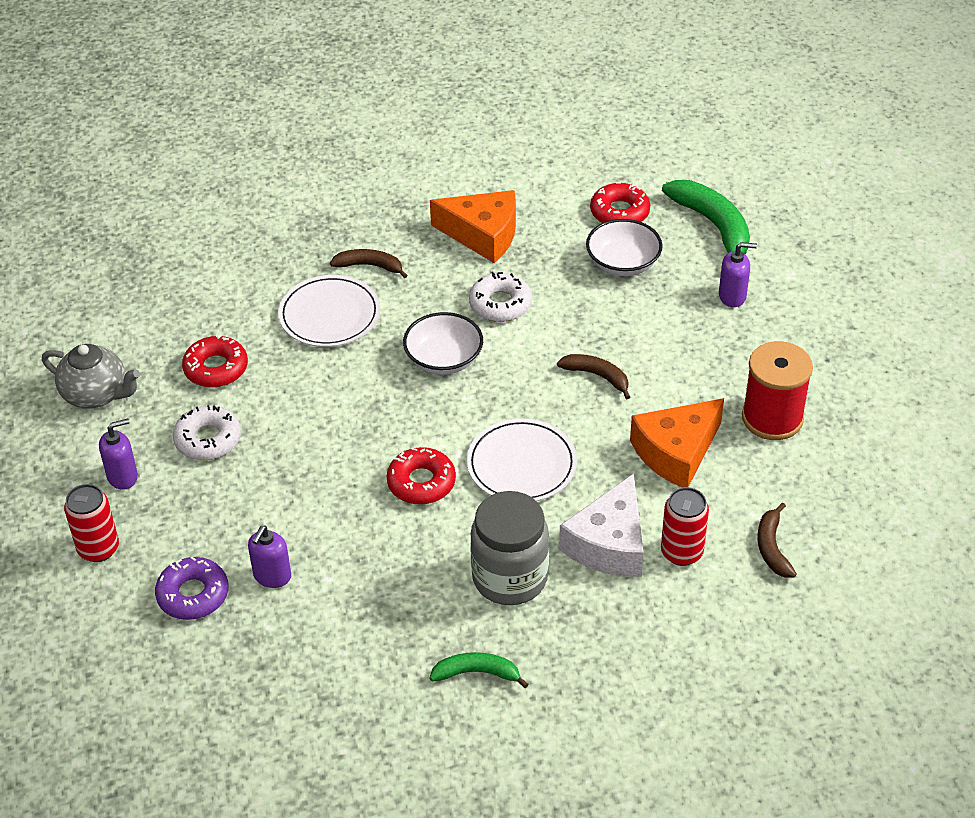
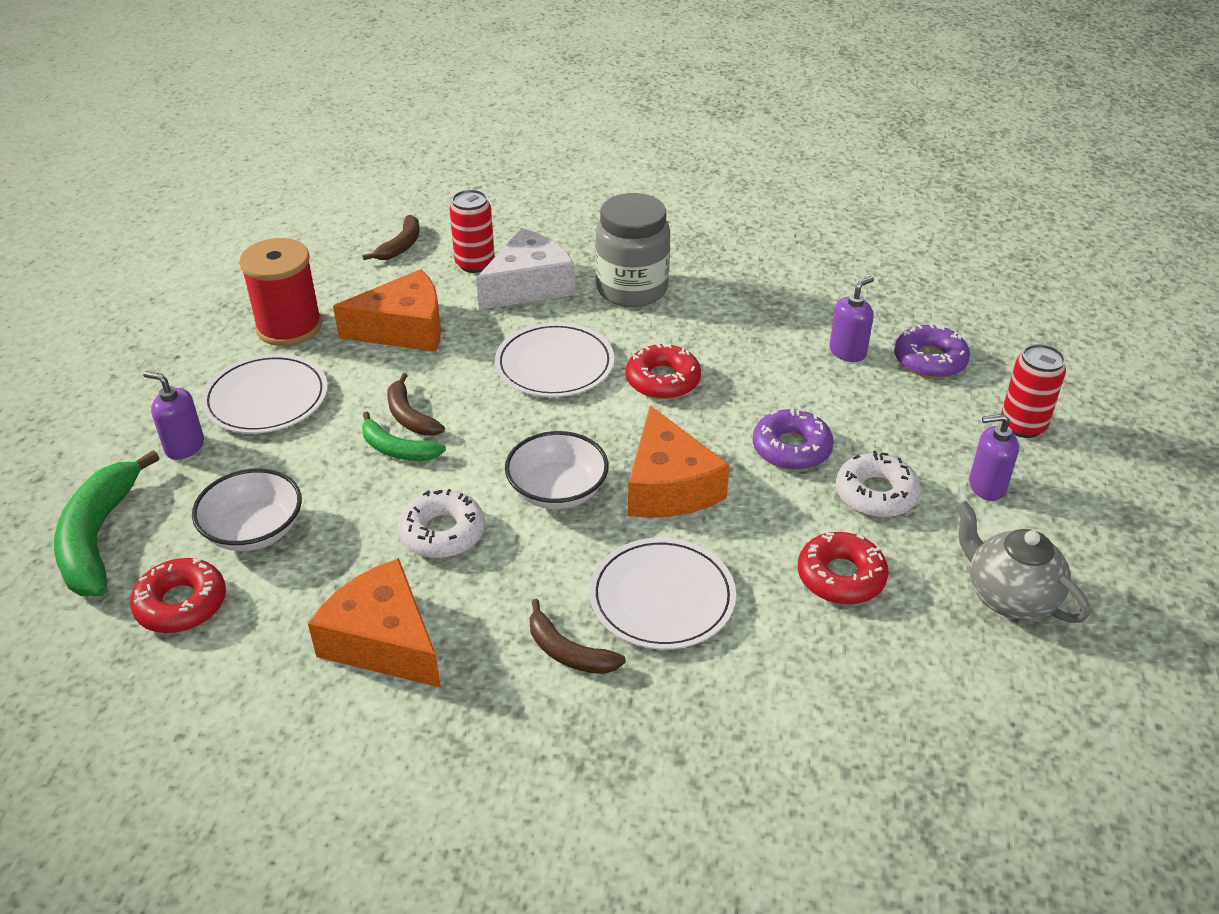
camera: 155 degrees left, 5 degrees down
(286, 456) = (791, 448): none -> purple donut
(365, 391) = (669, 486): none -> orange cheese
(477, 673) = (701, 244): green banana -> green banana (397, 449)
(718, 351) = (266, 398): none -> white plate

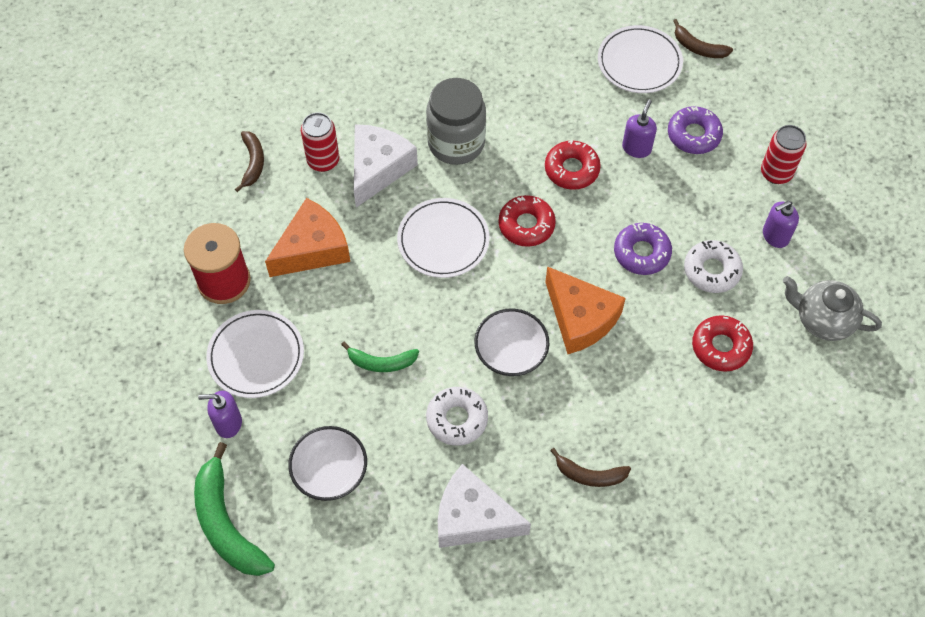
camera: 25 degrees left, 20 degrees up
(181, 604) = (324, 549): red donut -> red donut (571, 169)
(383, 641) = (473, 518): orange cheese -> white cheese
(409, 416) = (371, 329): brown banana -> brown banana (698, 47)
(662, 597) = (623, 409): white plate -> white plate (639, 62)

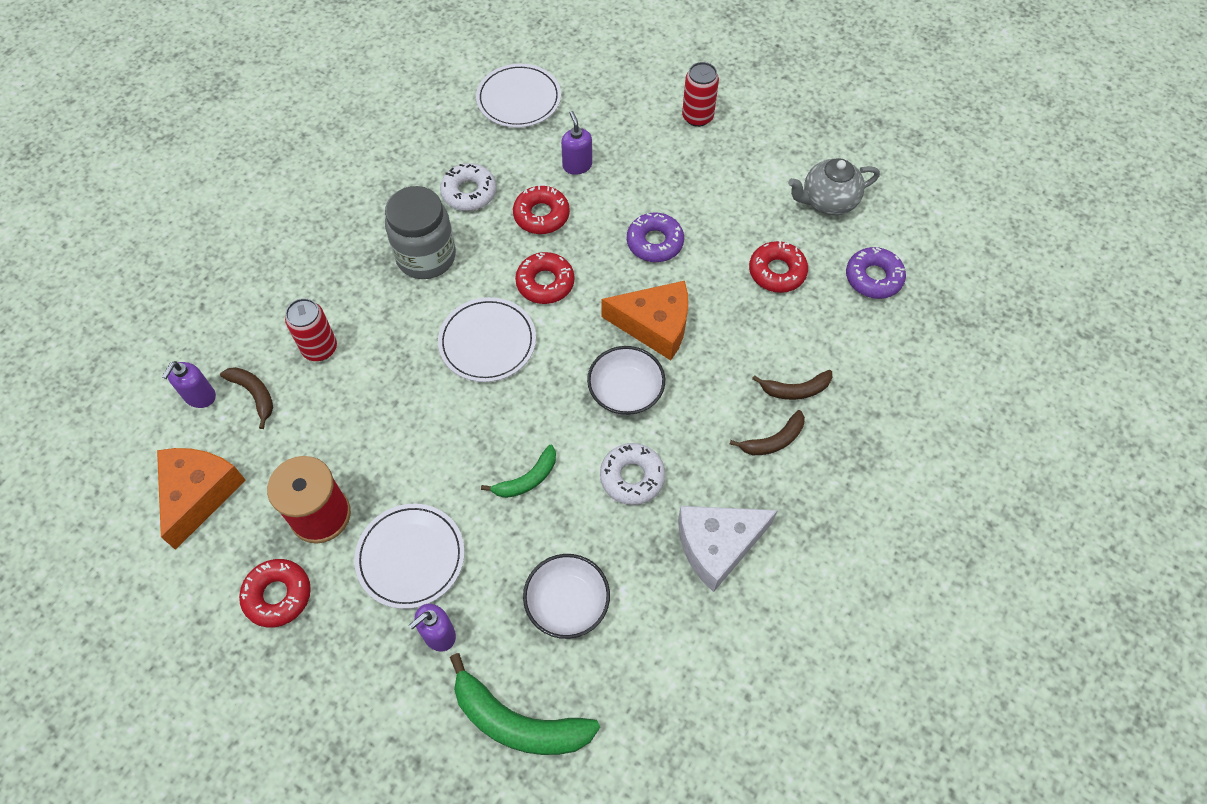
camera: 40 degrees left, 0 degrees up
(152, 315) = (278, 595): none -> red donut
(312, 249) = (378, 429): orange cheese -> orange cheese (199, 494)
(378, 168) = (376, 322): white cheese -> none
(693, 135) = (611, 128): purple donut -> purple donut (873, 278)
(698, 47) = (554, 60): brown banana -> brown banana (795, 390)
(711, 270) = (718, 220): white donut -> white donut (469, 192)
(775, 236) = (739, 163): purple soap dispenser -> purple soap dispenser (200, 396)

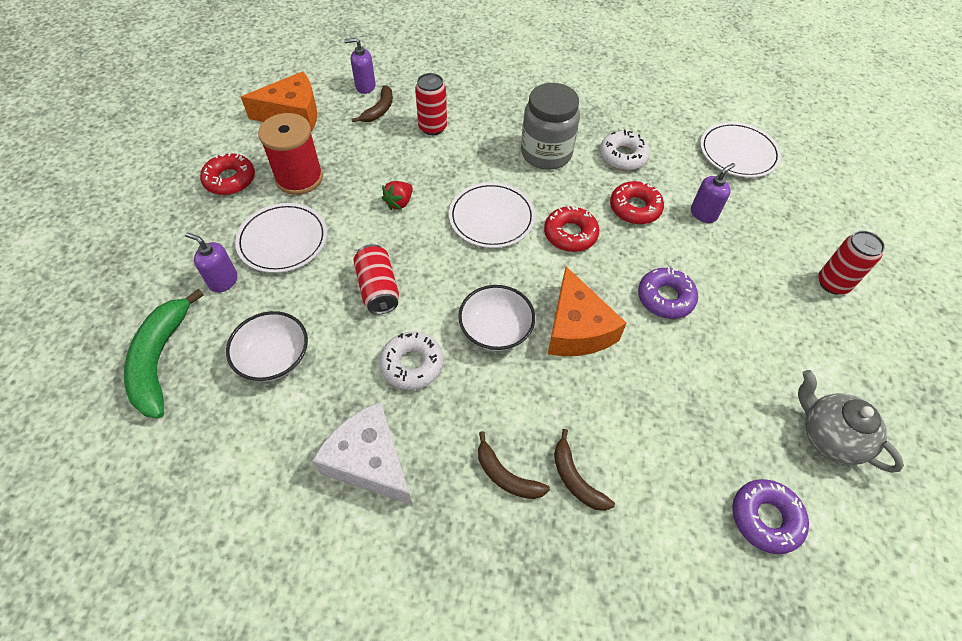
camera: 65 degrees right, 5 degrees down
(419, 421) = (399, 203): none -> red strawberry
(527, 479) = (378, 288): green banana -> red can
(777, 272) = (705, 414): red donut -> none

